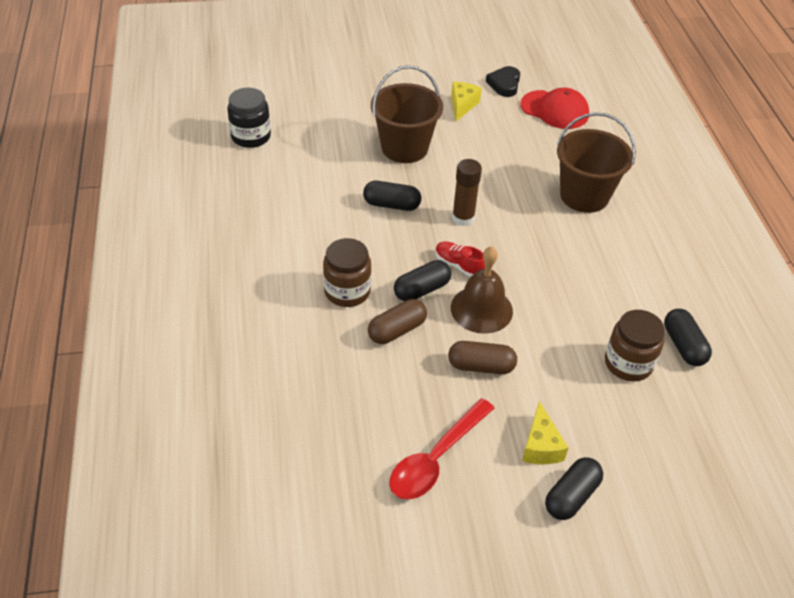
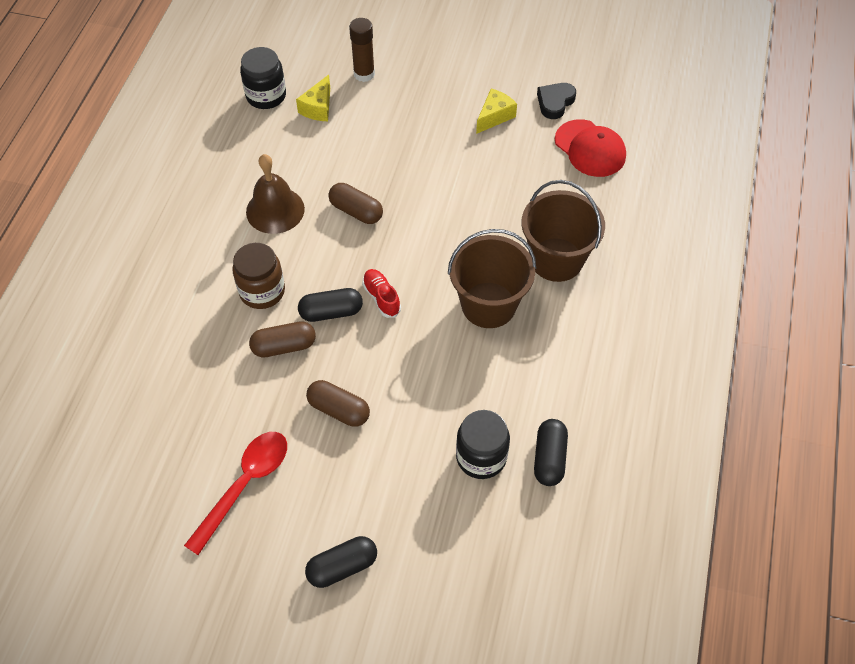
camera: 25 degrees right, 10 degrees up
(391, 205) = (356, 211): black capsule -> brown capsule
(404, 148) = (406, 150): brown bucket -> brown bucket (488, 305)
(436, 458) = (245, 485): red spoon -> red spoon turned 150 degrees clockwise
(463, 218) = (416, 247): brown glue stick -> brown glue stick (364, 74)
(481, 309) = (375, 351): brown bell -> brown bell (275, 210)
(540, 446) = (344, 508): yellow cheese -> yellow cheese (318, 108)
(628, 363) = (481, 457): brown jar -> black jar

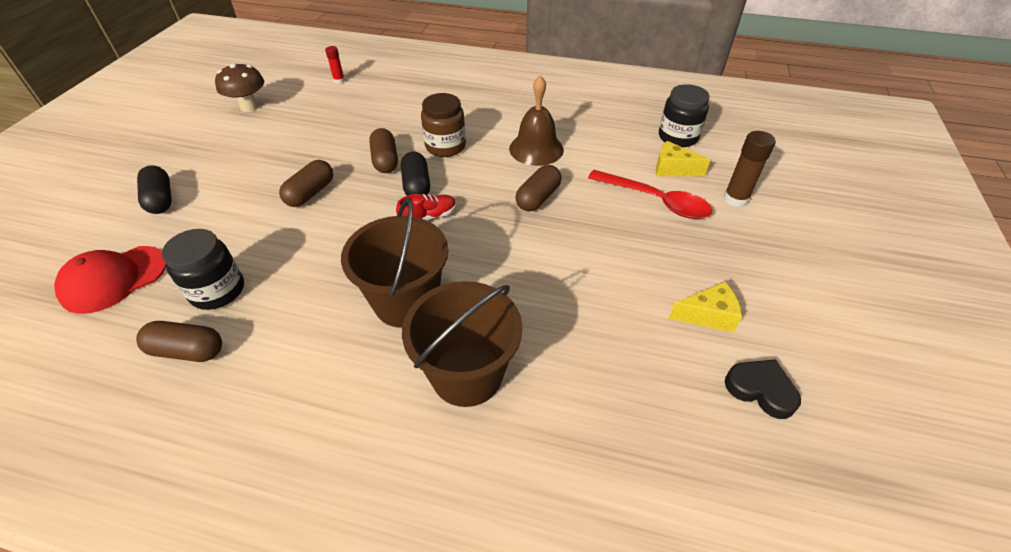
camera: 90 degrees right, 10 degrees down
(85, 429) = (339, 80): none -> red glue stick
(141, 530) = (249, 107): none -> brown mushroom
(245, 485) = (262, 148): red spoon -> red spoon (655, 201)
(494, 116) = (707, 315): yellow cheese -> yellow cheese turned 45 degrees counterclockwise
(549, 458) = (187, 351): black capsule -> brown capsule
(590, 149) = (677, 433): red cap -> red cap (114, 279)

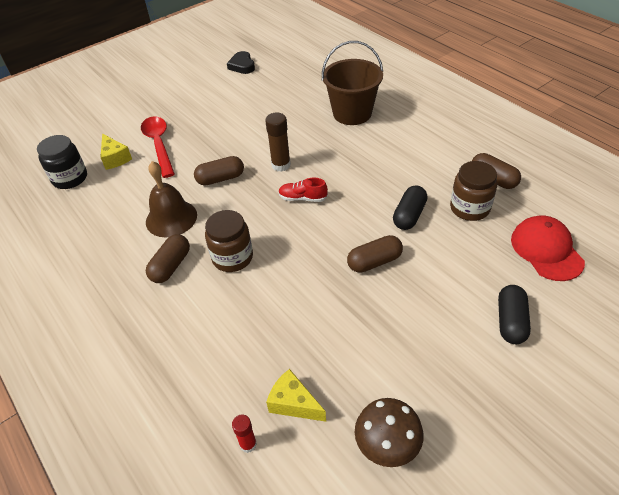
camera: 140 degrees left, 0 degrees up
(114, 279) = (546, 250): red cap -> red cap turned 105 degrees counterclockwise
(217, 291) = (469, 208): black jar -> brown jar
(385, 160) = (293, 267): brown capsule -> brown capsule (171, 266)
(406, 301) = (357, 154): brown bucket -> none
(416, 185) = (289, 228): black capsule -> black capsule (409, 215)
(707, 315) = (222, 90): yellow cheese -> yellow cheese (294, 403)
(735, 199) = (118, 126): brown glue stick -> brown glue stick (281, 165)

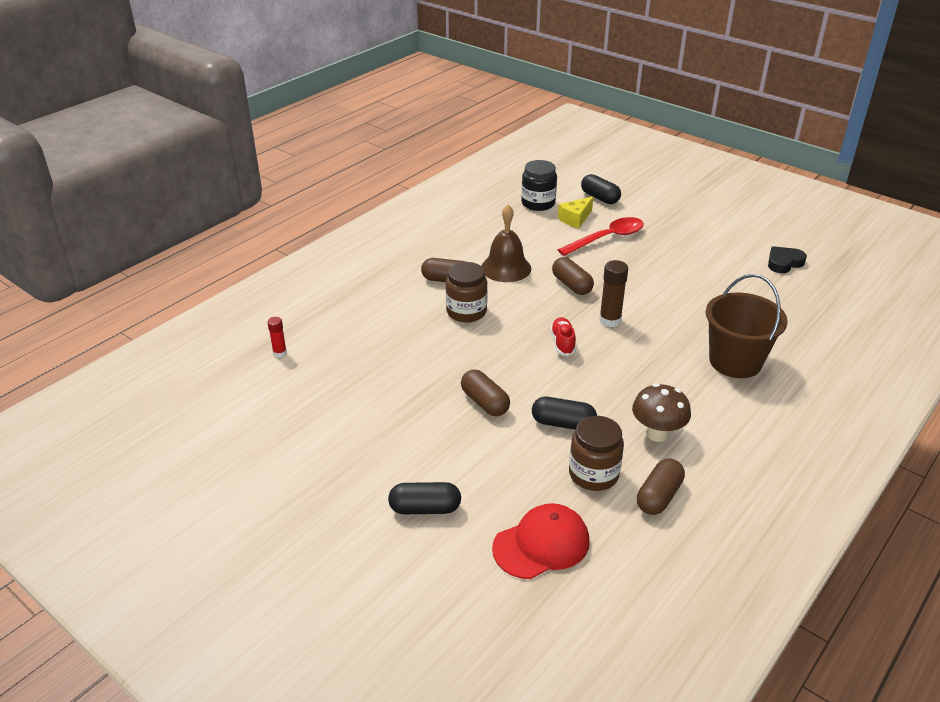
camera: 75 degrees right, 10 degrees down
(89, 137) = (600, 198): none -> black capsule
(294, 403) = (316, 371): yellow cheese -> none
(386, 447) = (279, 427): brown mushroom -> brown mushroom (657, 434)

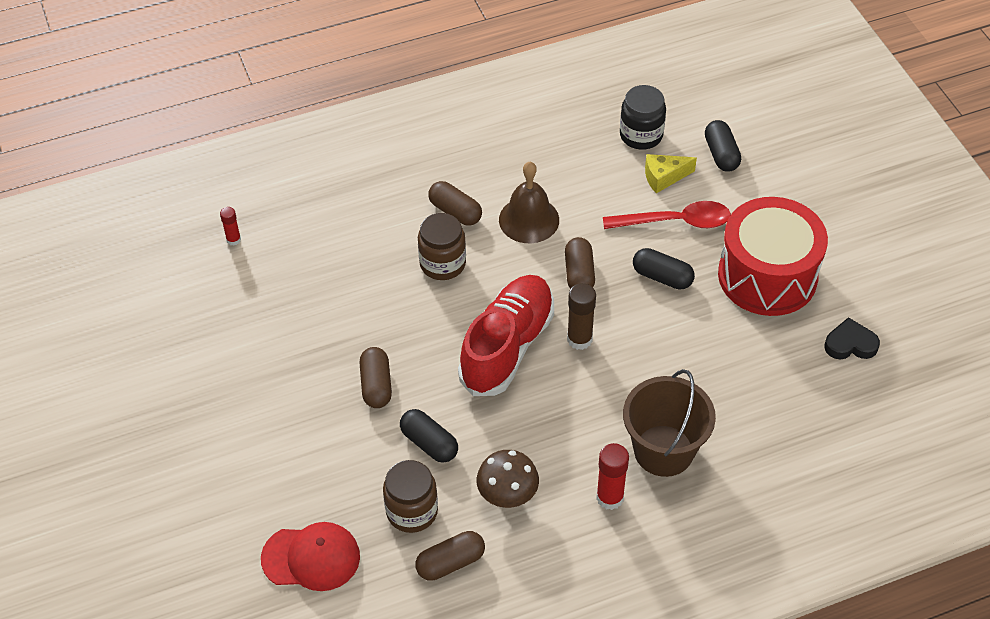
camera: 30 degrees right, 15 degrees up
(425, 508) = (243, 474): black capsule -> black capsule (662, 277)
(562, 343) = (507, 346): red shoe -> red shoe, size x2.40
(695, 246) = (767, 276): none -> red drum
(730, 404) = (610, 497): none -> red glue stick

